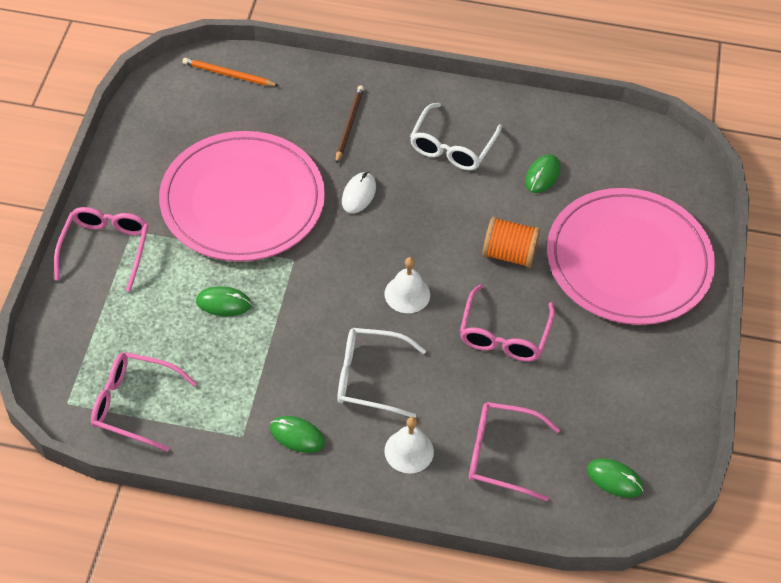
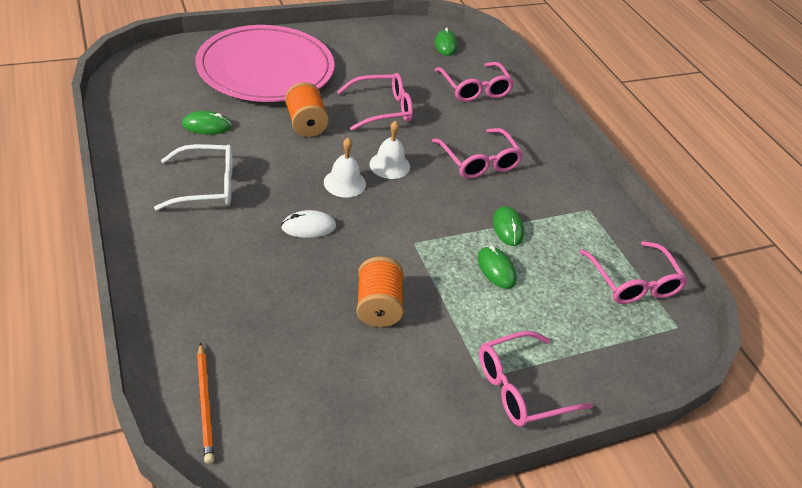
camera: 125 degrees left, 10 degrees down
(242, 200) = (378, 306): pink plate -> orange spool
(297, 436) = (558, 181): green mouse -> green mouse (507, 228)
(349, 125) = (223, 265): brown pencil -> none
(369, 377) = (479, 162): white glasses -> pink glasses
(409, 451) = (513, 127): white bell -> white bell (344, 183)

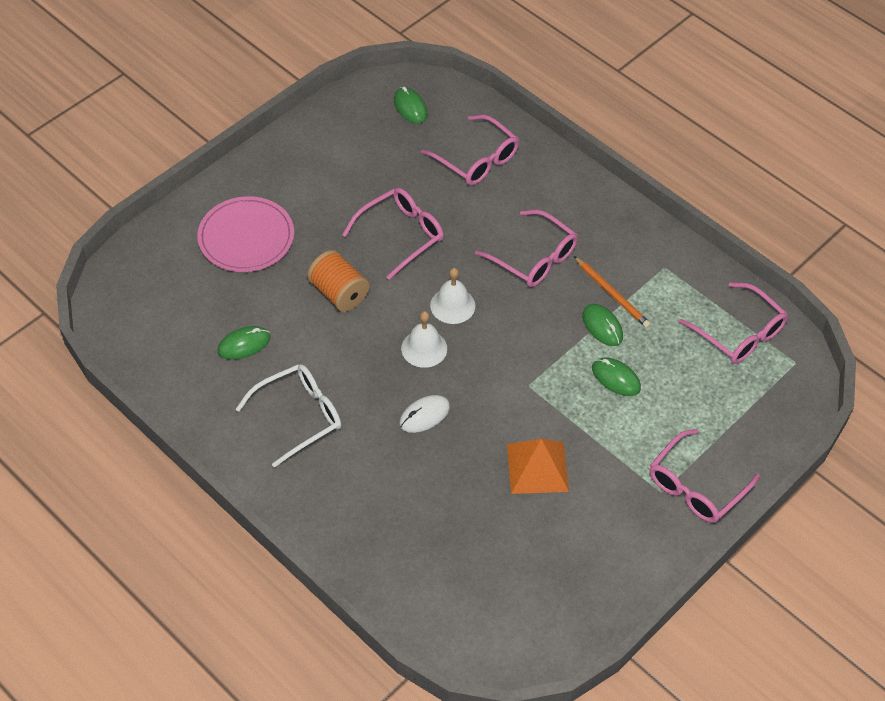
camera: 20 degrees left, 10 degrees up
(205, 403) = (457, 625): orange pencil -> orange pencil (612, 294)
(266, 68) = (246, 237): pink plate -> pink plate, size x0.59
(378, 306) = (537, 467): orange spool -> orange pyramid

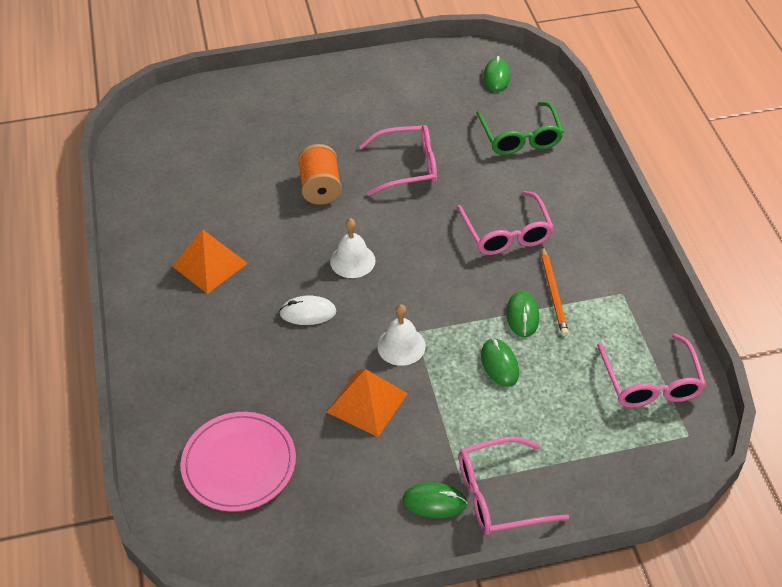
camera: 35 degrees right, 5 degrees down
(244, 344) = (215, 192): green mouse -> green mouse (434, 502)
(246, 237) = (285, 117): pink plate -> pink plate (239, 464)
(299, 416) = (209, 264): white glasses -> orange pyramid
(452, 305) = (405, 239): white bell -> white bell (401, 346)
(477, 160) = (520, 137): pink glasses -> green glasses

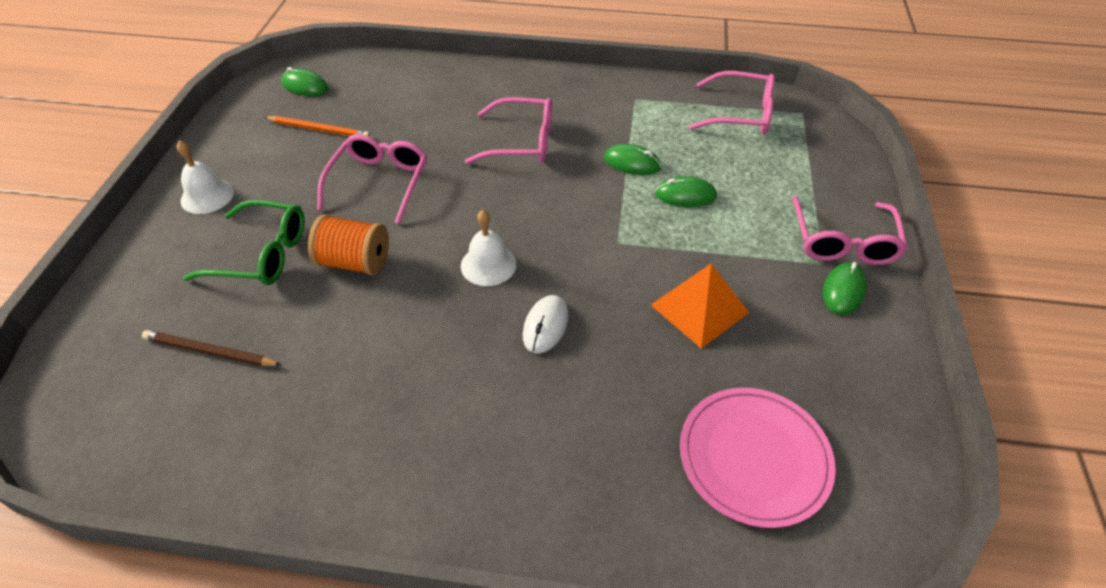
camera: 70 degrees left, 0 degrees up
(209, 264) = (407, 409): orange pyramid -> none
(216, 155) = (210, 352): none -> brown pencil
(401, 346) = (632, 259): white bell -> white bell (207, 196)
(520, 137) = (402, 96): green glasses -> green glasses (262, 254)
(553, 293) = (614, 136): orange pencil -> orange pencil (319, 129)

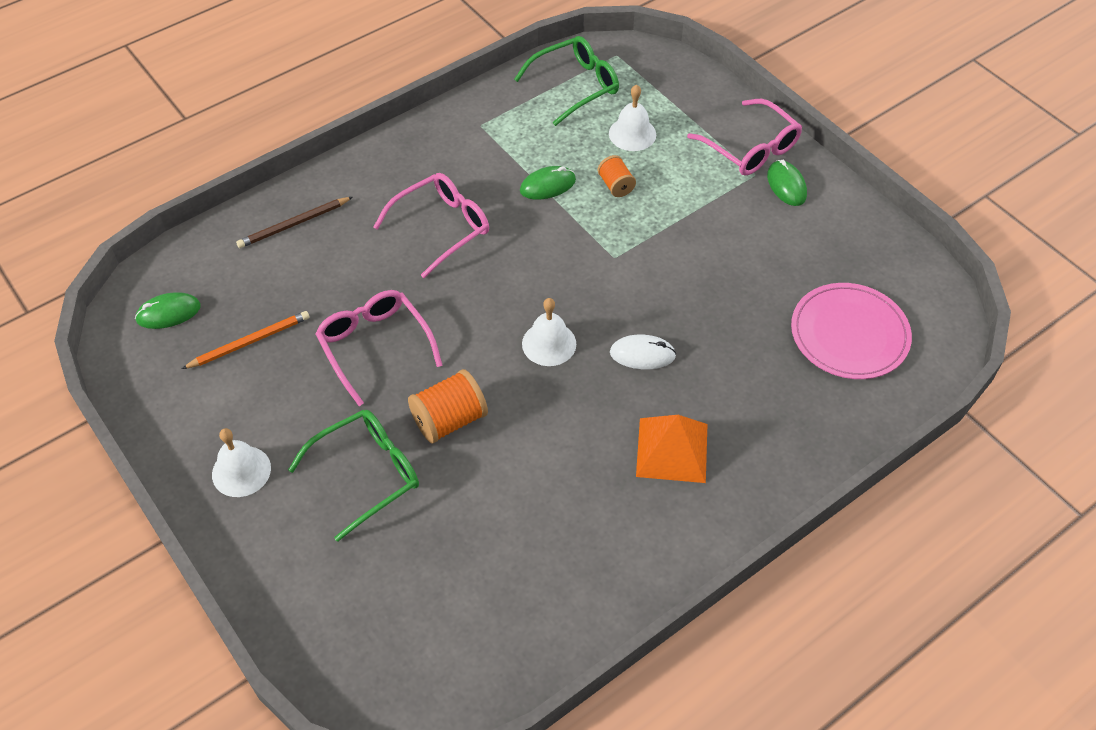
camera: 45 degrees left, 5 degrees up
(210, 352) = (440, 566): brown pencil -> brown pencil (294, 224)
(545, 326) = (642, 354): white mouse -> white mouse turned 60 degrees counterclockwise
(685, 195) = (616, 185): green mouse -> orange spool
(699, 308) = (719, 264): orange pyramid -> orange pyramid (672, 450)
(741, 114) = (576, 86): pink glasses -> green glasses
(746, 170) = (632, 134): none -> white bell

